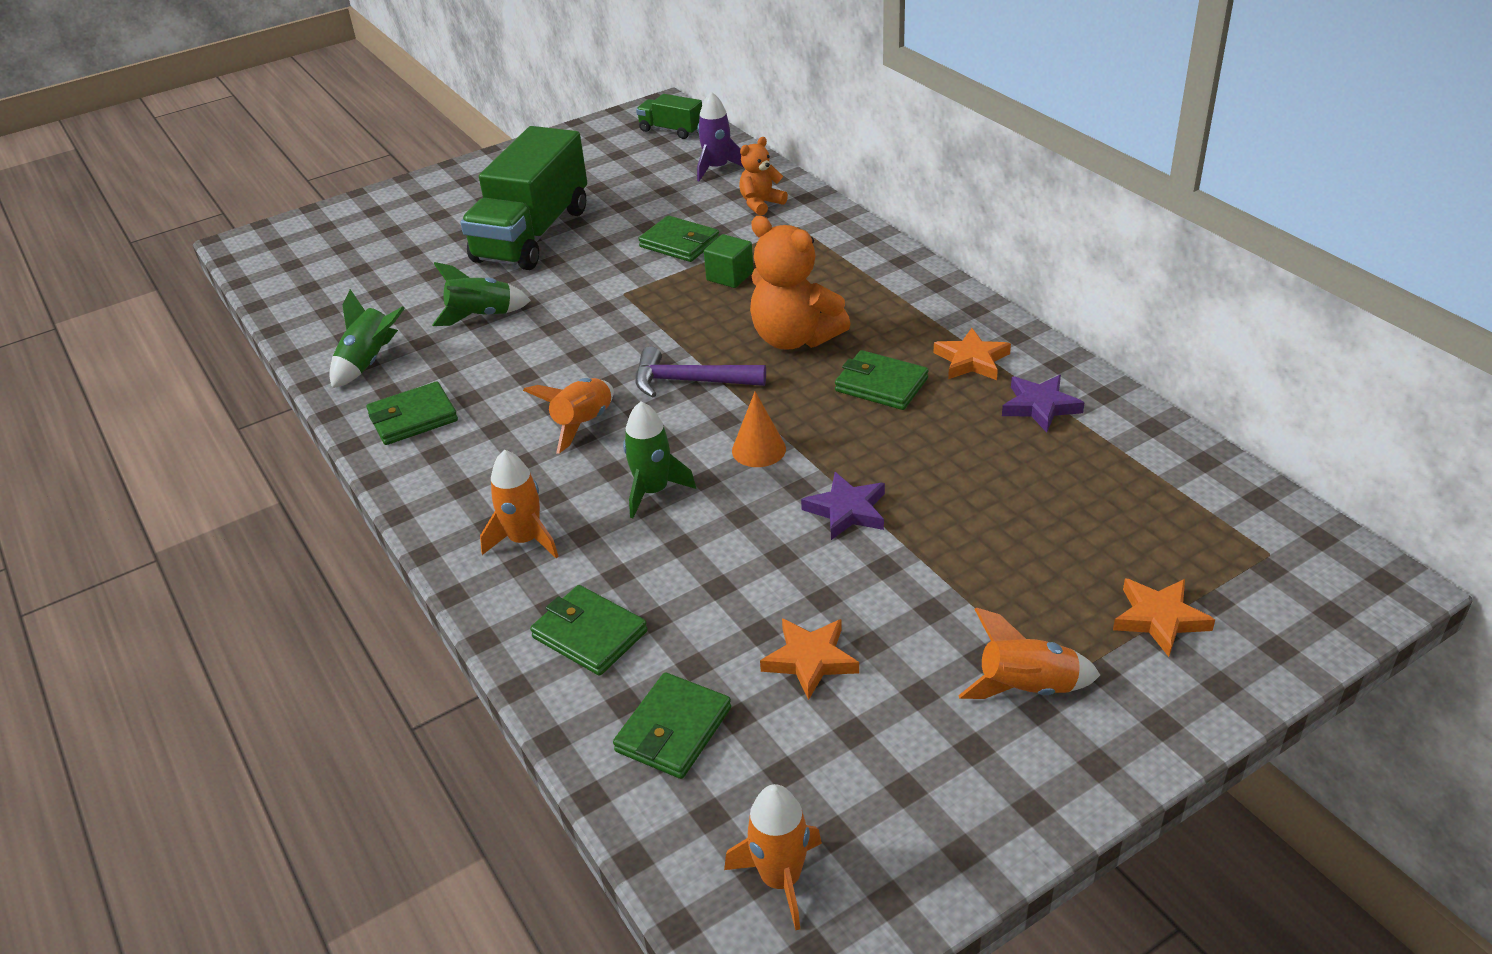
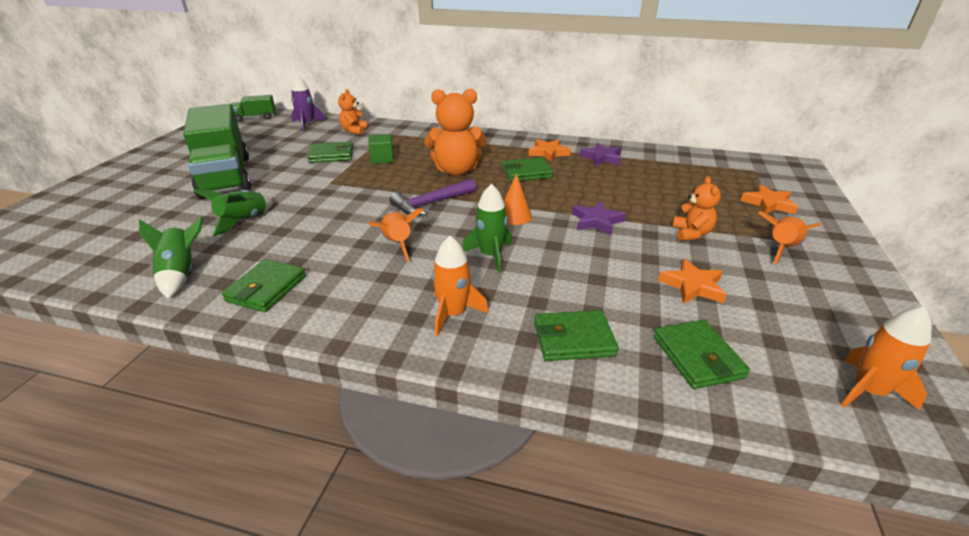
camera: 45 degrees left, 5 degrees down
(941, 596) = (691, 233): none -> orange teddy bear

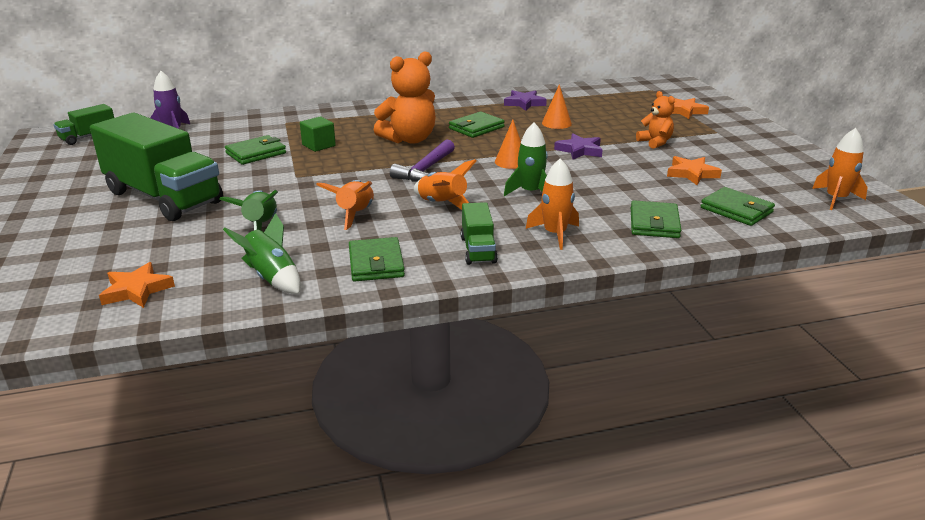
camera: 30 degrees left, 5 degrees down
(354, 131) = (242, 127): orange teddy bear -> none
(362, 306) = (478, 250): none -> green truck
(548, 153) = (473, 108): orange star -> orange star (137, 290)
(573, 339) = (654, 223): green wallet -> green wallet turned 45 degrees counterclockwise
(608, 185) = (556, 123): none -> orange cone
(781, 248) = (721, 138): orange rocket -> orange rocket (355, 215)

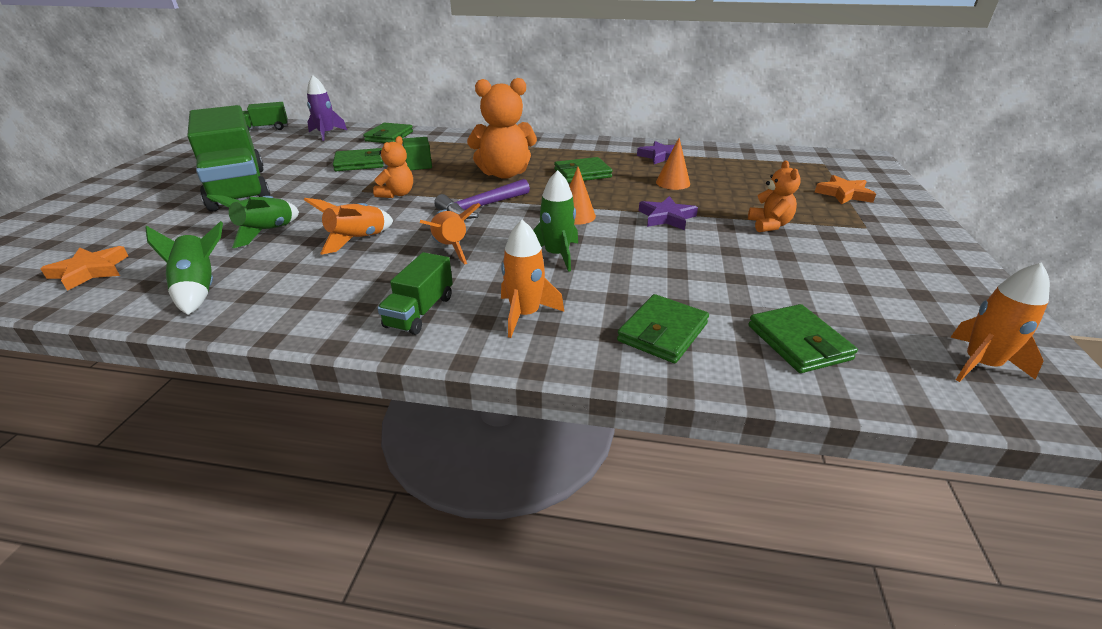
camera: 25 degrees right, 5 degrees up
(335, 173) = (397, 194): none -> orange teddy bear
(376, 263) = (304, 299): green wallet -> green wallet (389, 136)
(691, 174) = (780, 275): orange star -> none

